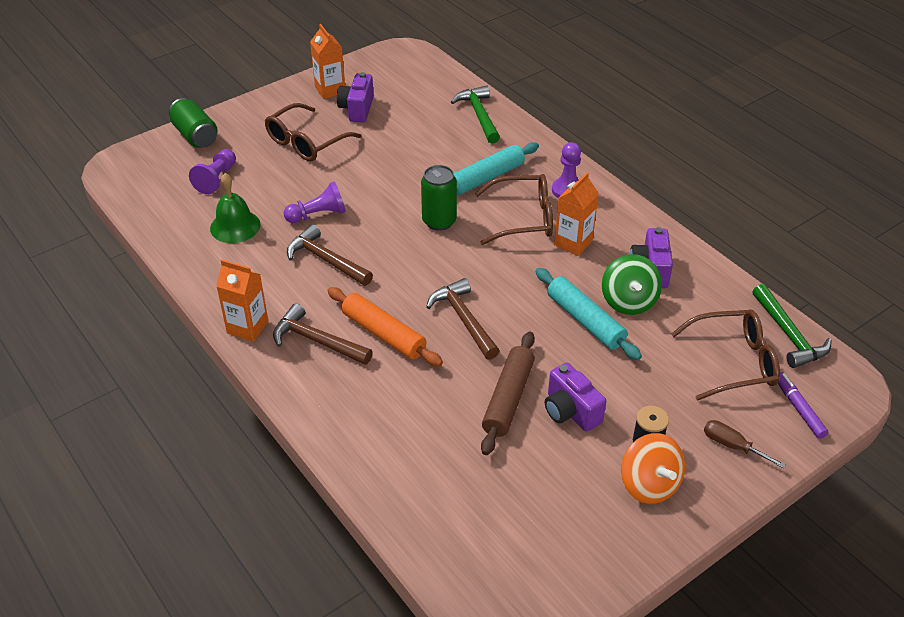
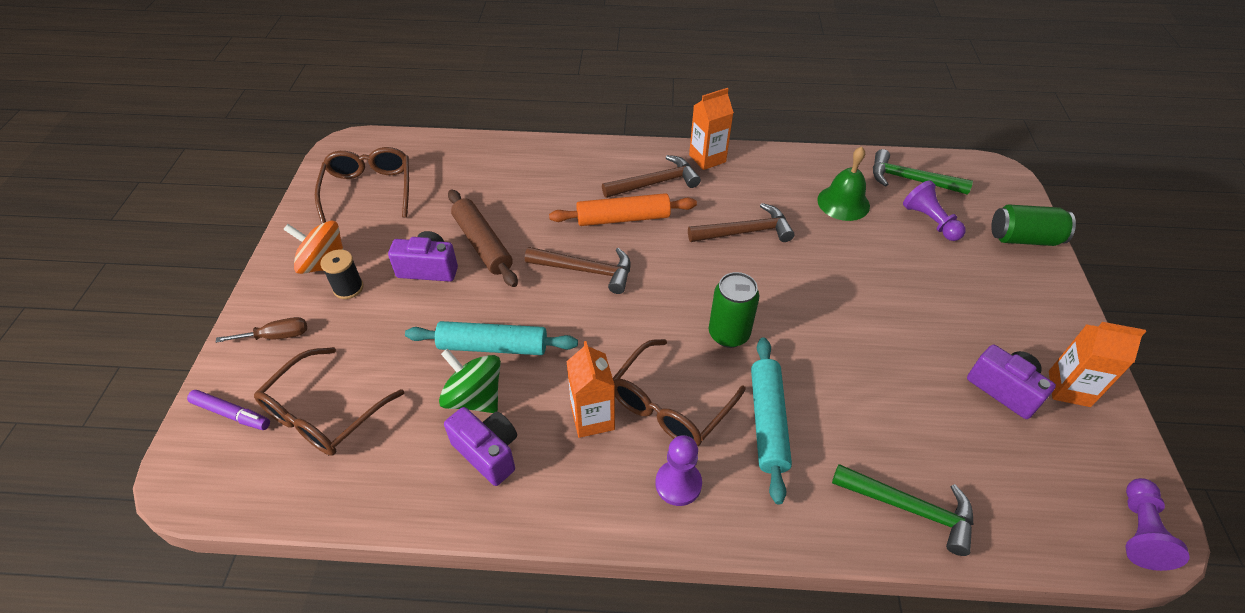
camera: 130 degrees right, 5 degrees up
(306, 142) = (955, 310): brown glasses -> brown glasses (369, 190)
(318, 215) = (816, 258): purple pawn -> purple pawn (1139, 531)
(789, 335) = (284, 493): green hammer -> green hammer (910, 180)

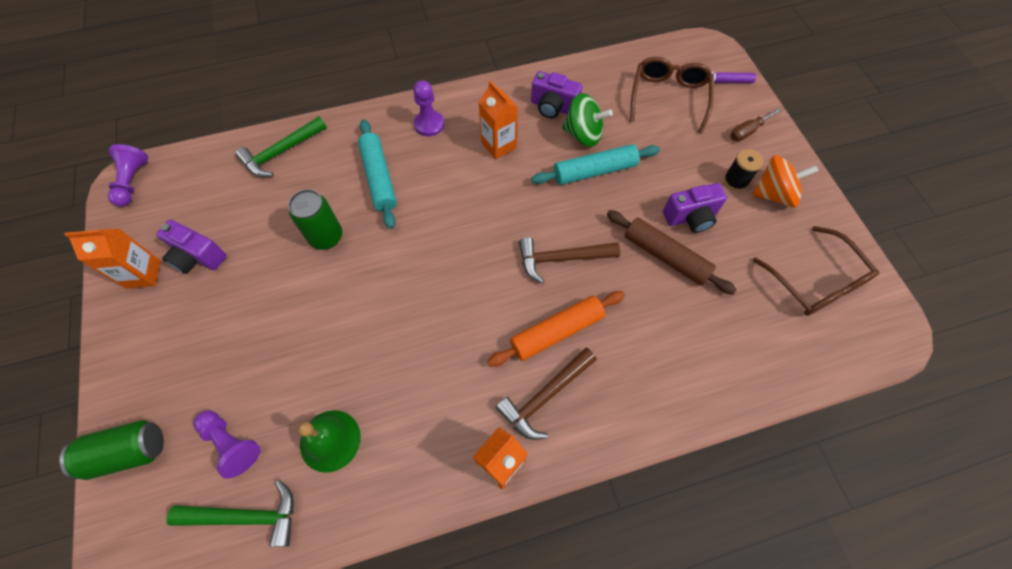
camera: 160 degrees right, 15 degrees up
(669, 405) = (450, 169): brown glasses -> none
(728, 334) = (421, 236): green can -> green can (326, 237)
(745, 232) = (430, 356): brown hammer -> none
(910, 508) = (281, 152): green hammer -> green hammer turned 45 degrees counterclockwise

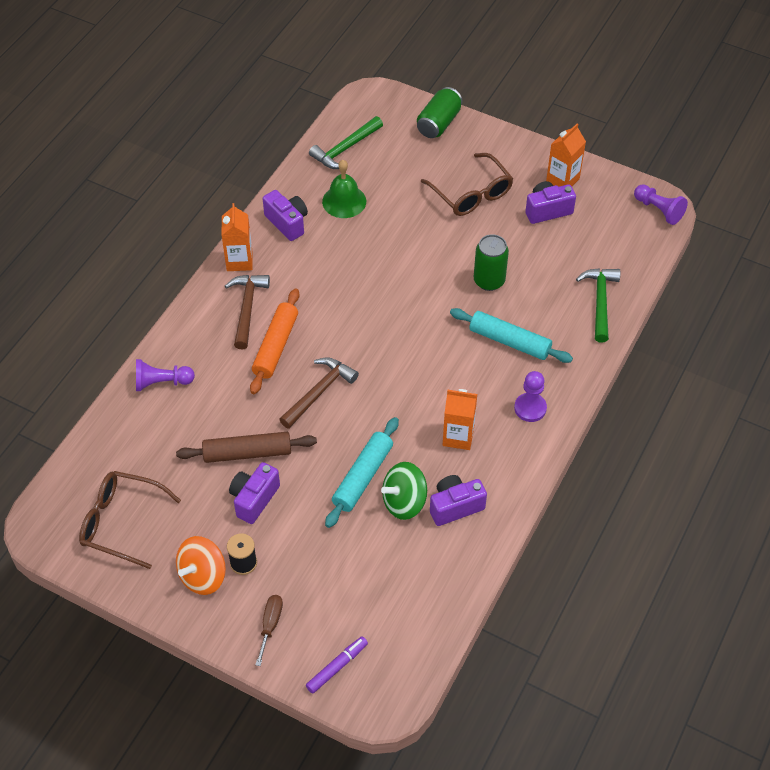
camera: 135 degrees right, 10 degrees down
(231, 444) = (393, 163): purple pawn -> purple pawn (161, 382)
(409, 468) = (287, 223): none -> purple camera
(668, 97) = (369, 603): brown glasses -> brown glasses (471, 194)

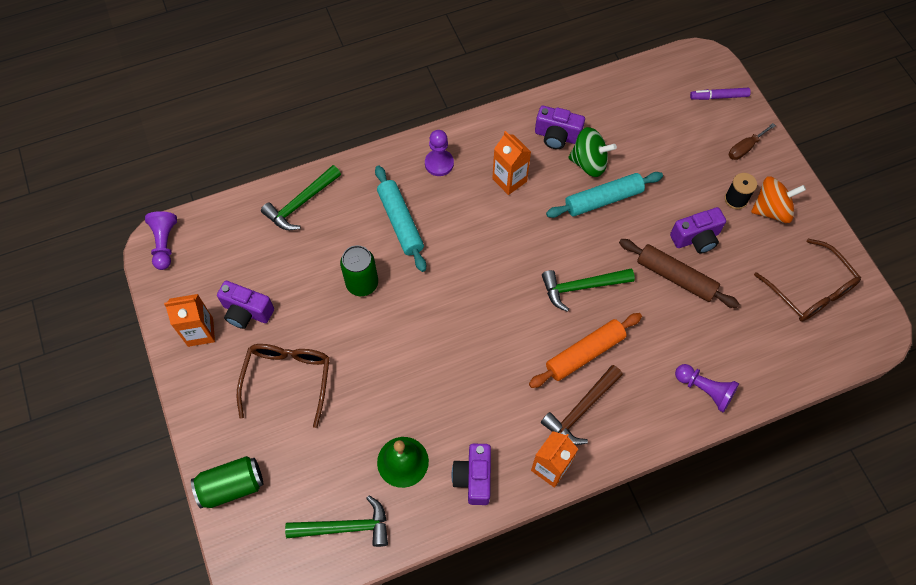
camera: 140 degrees left, 10 degrees up
(319, 392) = (581, 287): brown hammer -> green hammer

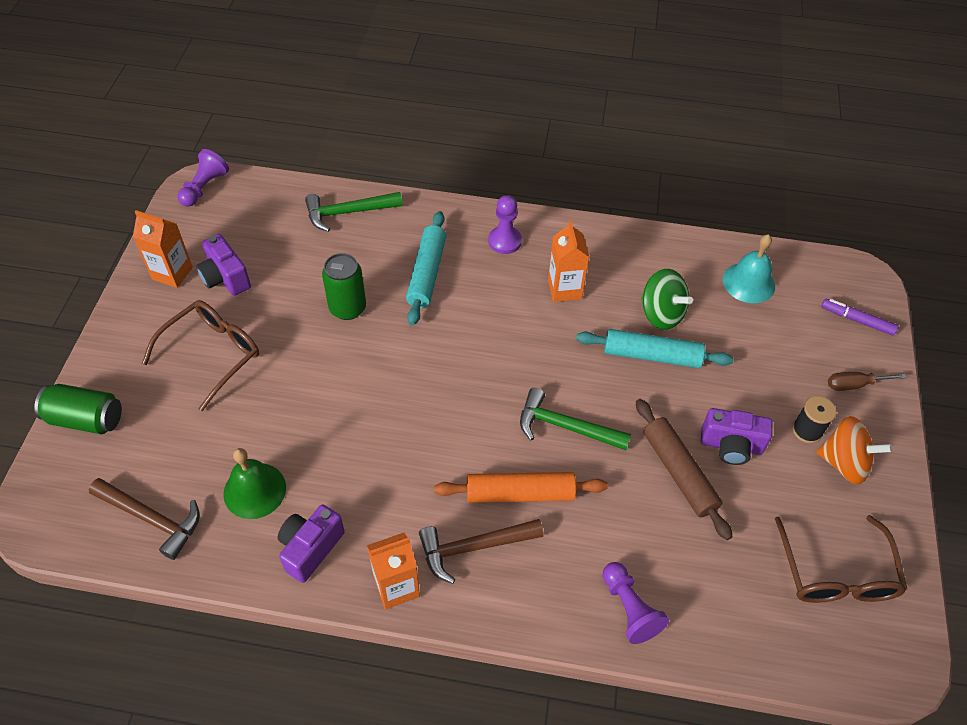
camera: 30 degrees right, 10 degrees down
(345, 527) = (152, 519): green hammer -> brown hammer
(557, 136) = (644, 273): purple camera -> none
(631, 105) = (748, 282): none -> turquoise bell

